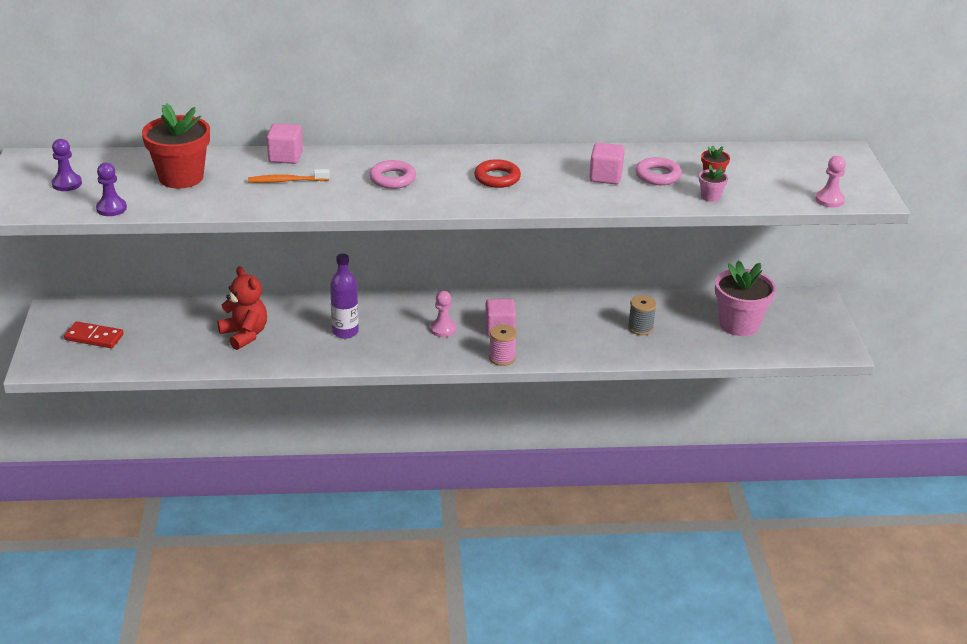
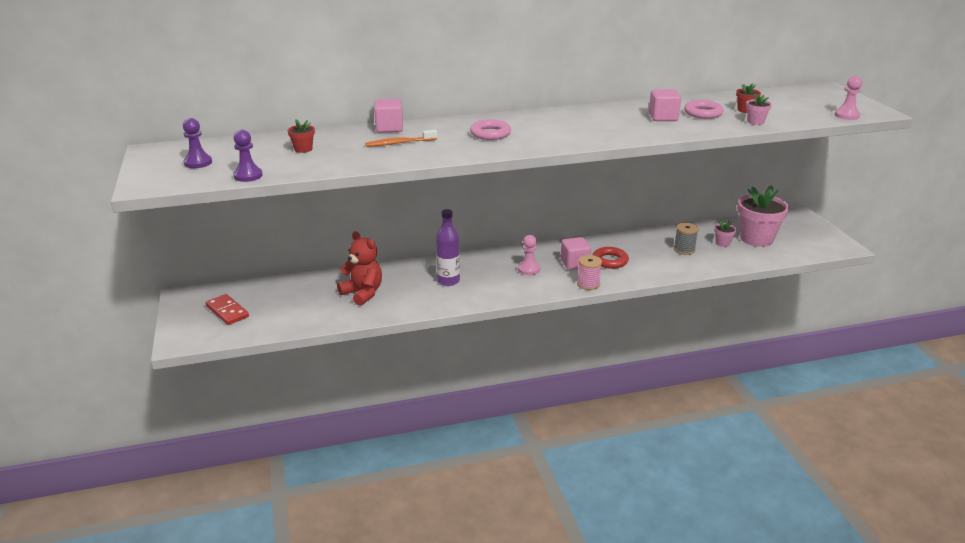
camera: 10 degrees left, 5 degrees down
(94, 337) = (227, 311): red domino -> red domino turned 45 degrees clockwise
(181, 177) = (303, 149): red flower pot -> red flower pot, size x0.44
(497, 178) = (577, 126): red ring -> red ring (610, 261)
(693, 325) = (722, 243): none -> pink flower pot

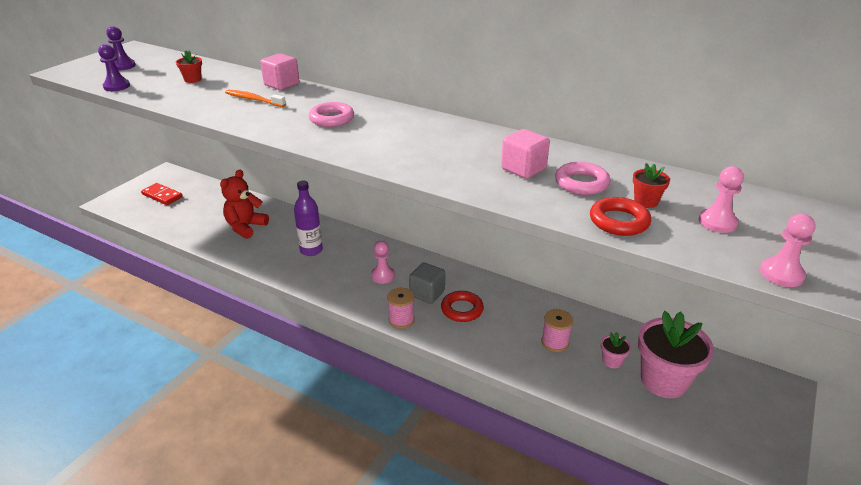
camera: 45 degrees right, 5 degrees up
(227, 311) = (162, 196): red domino -> red domino turned 60 degrees counterclockwise
(363, 293) = (245, 227): red teddy bear -> red teddy bear turned 150 degrees counterclockwise
(574, 264) = (427, 293): pink cube -> grey cube
(684, 250) = (555, 342): grey spool -> pink spool
(755, 122) = (619, 221): pink flower pot -> red ring
(787, 107) = (717, 222): none -> pink pawn

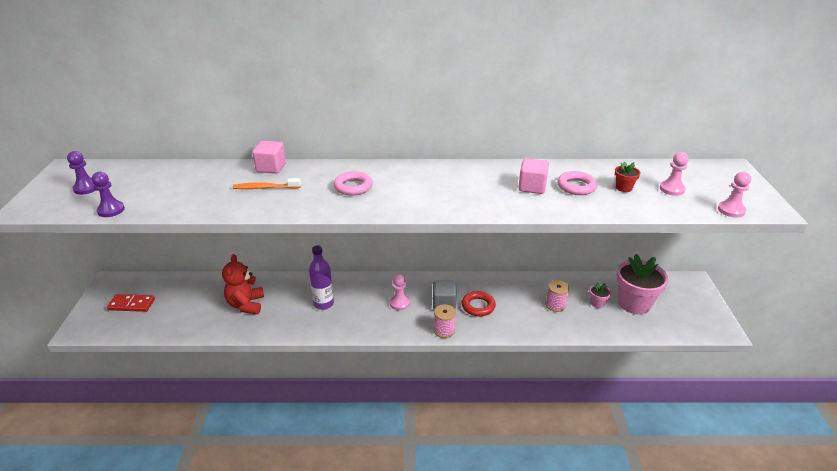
camera: 30 degrees left, 0 degrees up
(193, 79) = (181, 184): red flower pot -> none
(619, 221) = (624, 206): red ring -> none

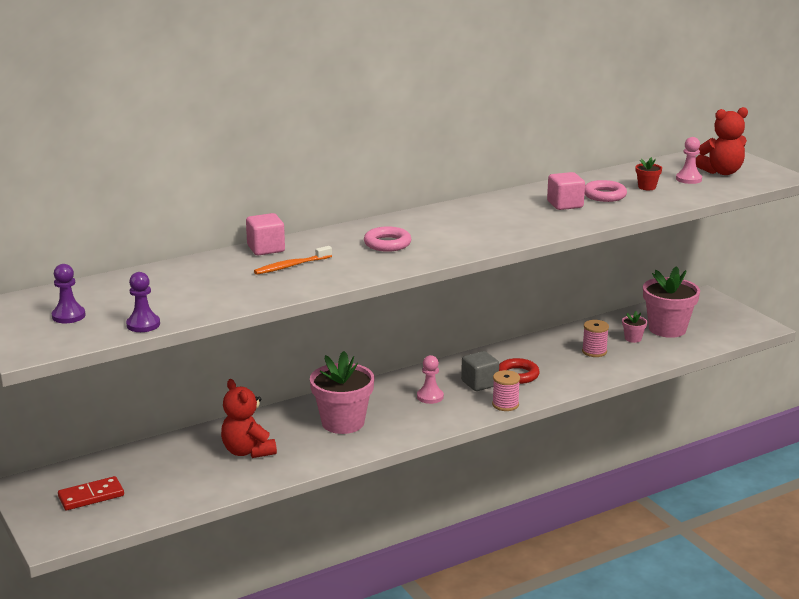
camera: 30 degrees left, 10 degrees down
(323, 304) = (343, 423): purple bottle -> pink flower pot
(712, 189) = (721, 172): none -> red teddy bear
(731, 210) = (752, 184): pink pawn -> none

